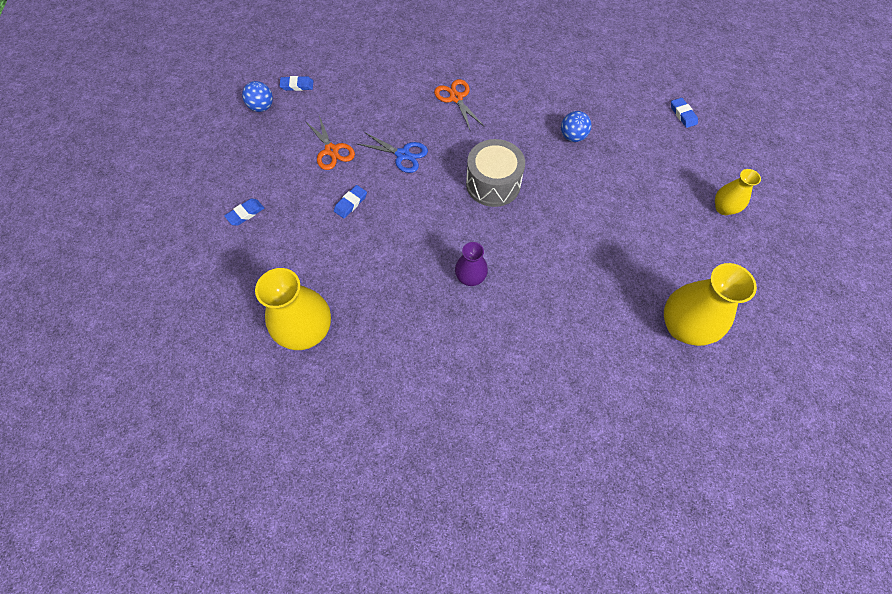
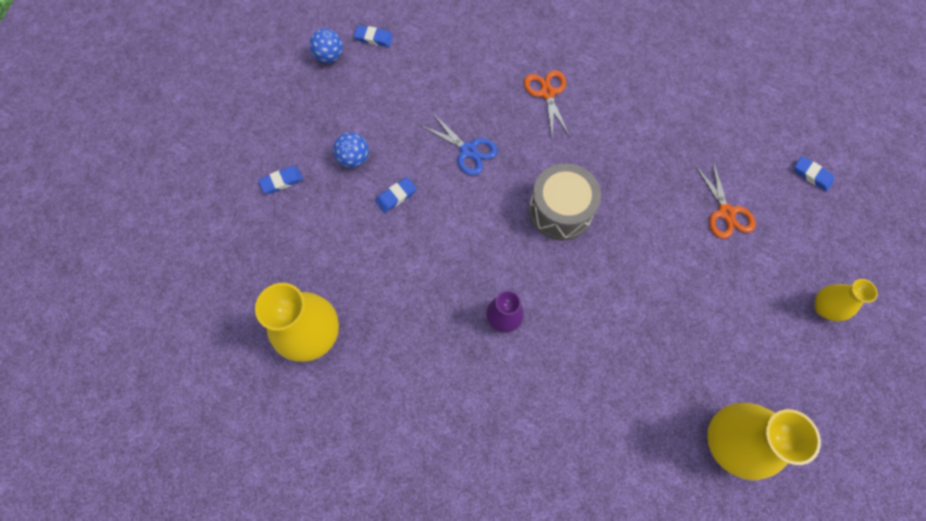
camera: 15 degrees right, 5 degrees up
(331, 150) = (391, 127): orange scissors -> orange scissors (726, 212)
(572, 137) = (669, 173): blue ball -> blue ball (354, 159)
(682, 114) = (812, 175): blue eraser -> blue eraser turned 45 degrees counterclockwise

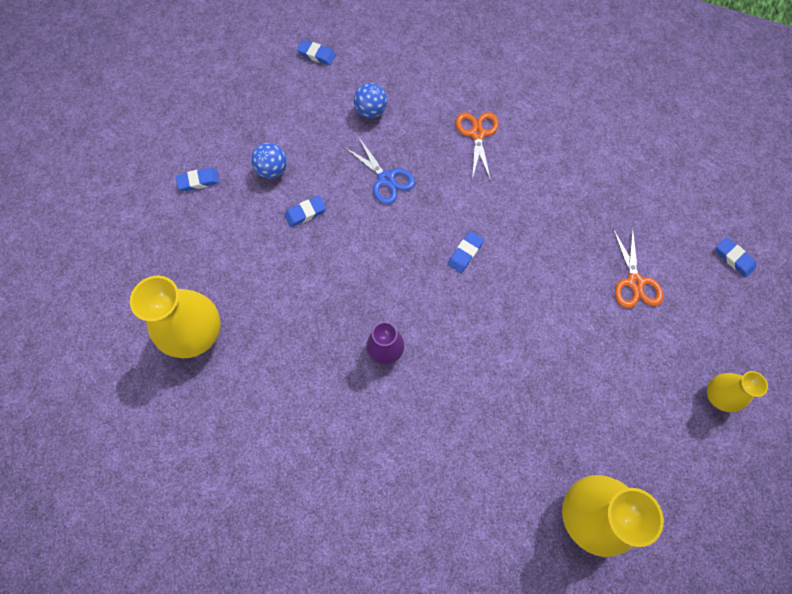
camera: 10 degrees right, 0 degrees up
(329, 57) = (270, 67): blue ball -> blue ball (371, 111)
(560, 211) = (465, 253): grey drum -> blue eraser

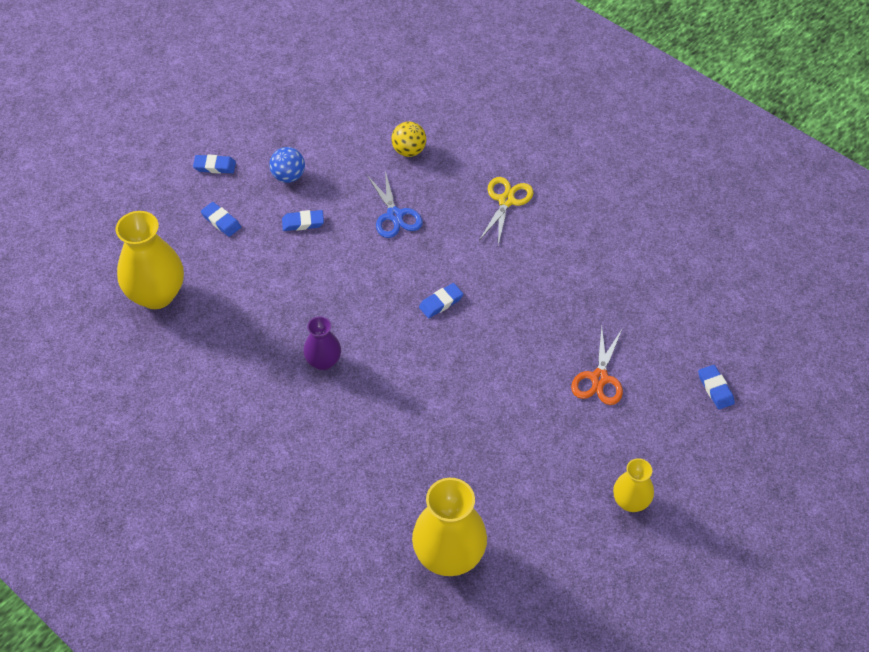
camera: 20 degrees right, 15 degrees down
(316, 55) = (379, 85): blue eraser -> blue eraser (221, 221)
(371, 111) = (409, 151): blue ball -> yellow ball
(477, 134) = (506, 201): orange scissors -> yellow scissors

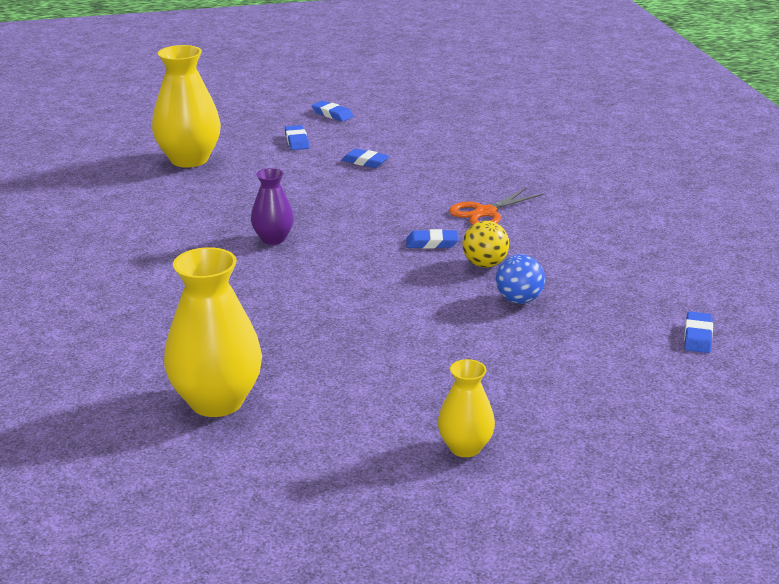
camera: 35 degrees right, 25 degrees down
(288, 176) = (387, 136): blue ball -> blue ball (519, 300)
(395, 215) = (455, 182): blue scissors -> none
(409, 151) = (517, 153): yellow ball -> yellow ball (484, 264)
(506, 201) = (579, 207): yellow scissors -> none
(599, 378) = (539, 347): orange scissors -> orange scissors (485, 212)
(715, 389) = (674, 405): blue eraser -> blue eraser (697, 336)

